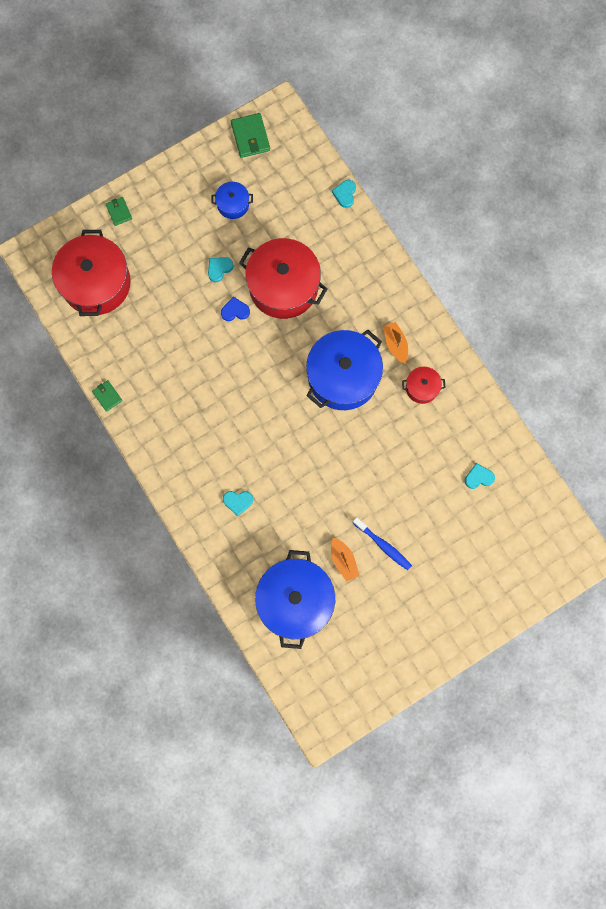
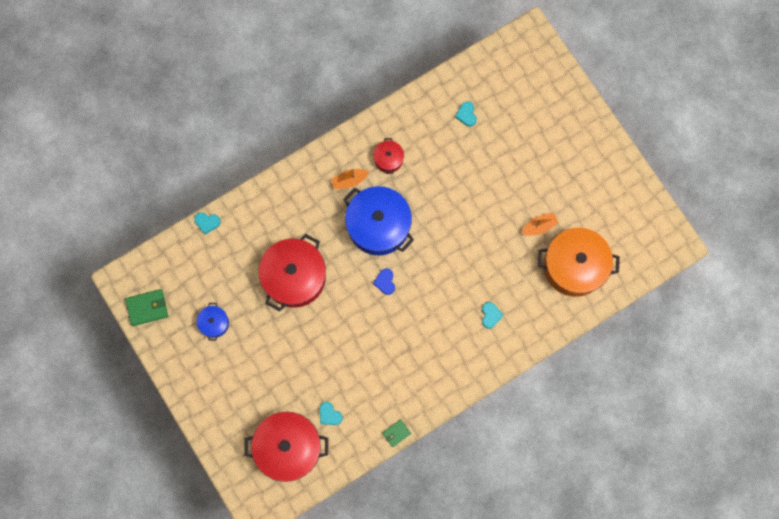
camera: 90 degrees left, 0 degrees up
(119, 212) = (219, 429): green wallet -> none
(219, 269) = (276, 334): turquoise heart -> turquoise heart (329, 414)
(235, 311) = (317, 320): blue heart -> blue heart (385, 282)
(295, 600) = (574, 266): blue pot -> orange pot
(383, 545) = (526, 193): blue toothbrush -> none

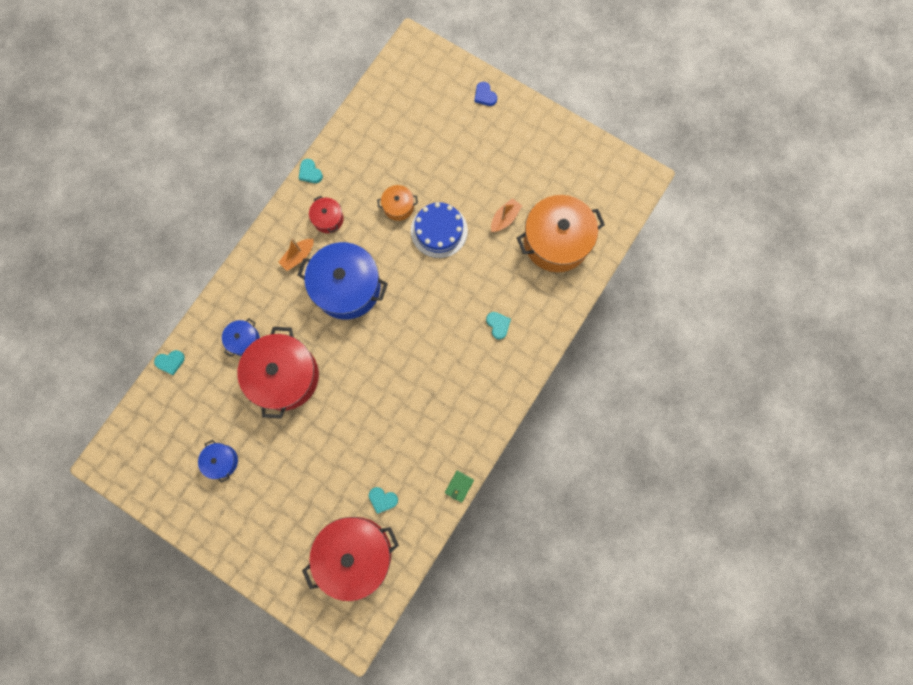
camera: 25 degrees left, 0 degrees up
(147, 308) = (144, 477): green wallet -> none
(274, 231) = (244, 340): none -> blue pot
(385, 282) = (379, 339): blue heart -> blue heart (485, 95)
(453, 175) = (398, 206): none -> orange pot
(466, 114) = (385, 144): turquoise heart -> turquoise heart (310, 172)
(478, 211) = (439, 230): none -> blue cake

